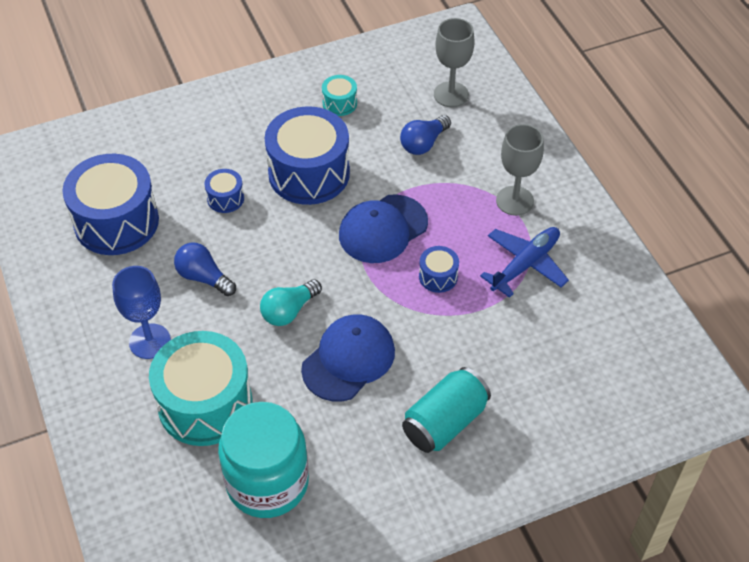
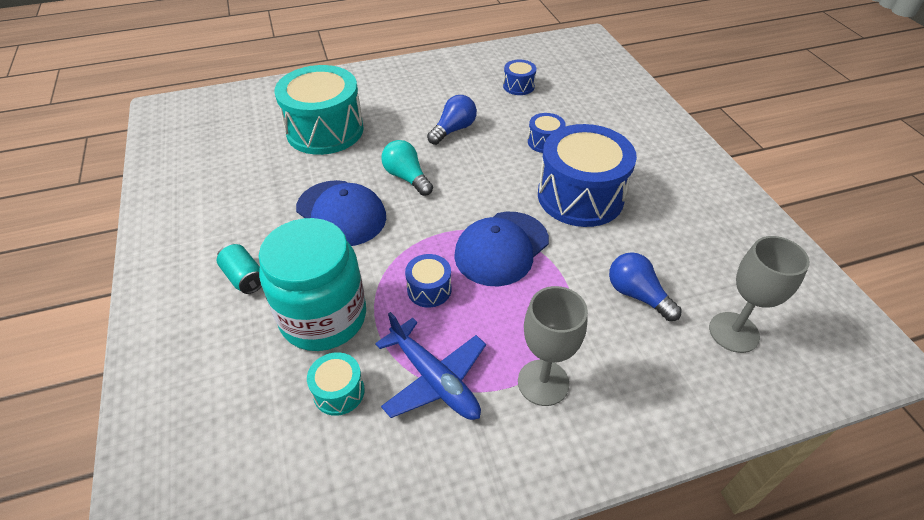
camera: 95 degrees right, 5 degrees down
(116, 222) = (518, 86): blue drum -> blue drum, size x0.45
(149, 341) = (394, 104): blue goblet -> none
(267, 482) = (238, 161): turquoise jar -> turquoise jar (323, 317)
(339, 103) = (691, 224): turquoise drum -> turquoise drum (339, 392)
(383, 229) = (501, 248): blue cap -> blue cap turned 105 degrees counterclockwise
(445, 422) = (244, 277): turquoise can -> turquoise can, size x0.59

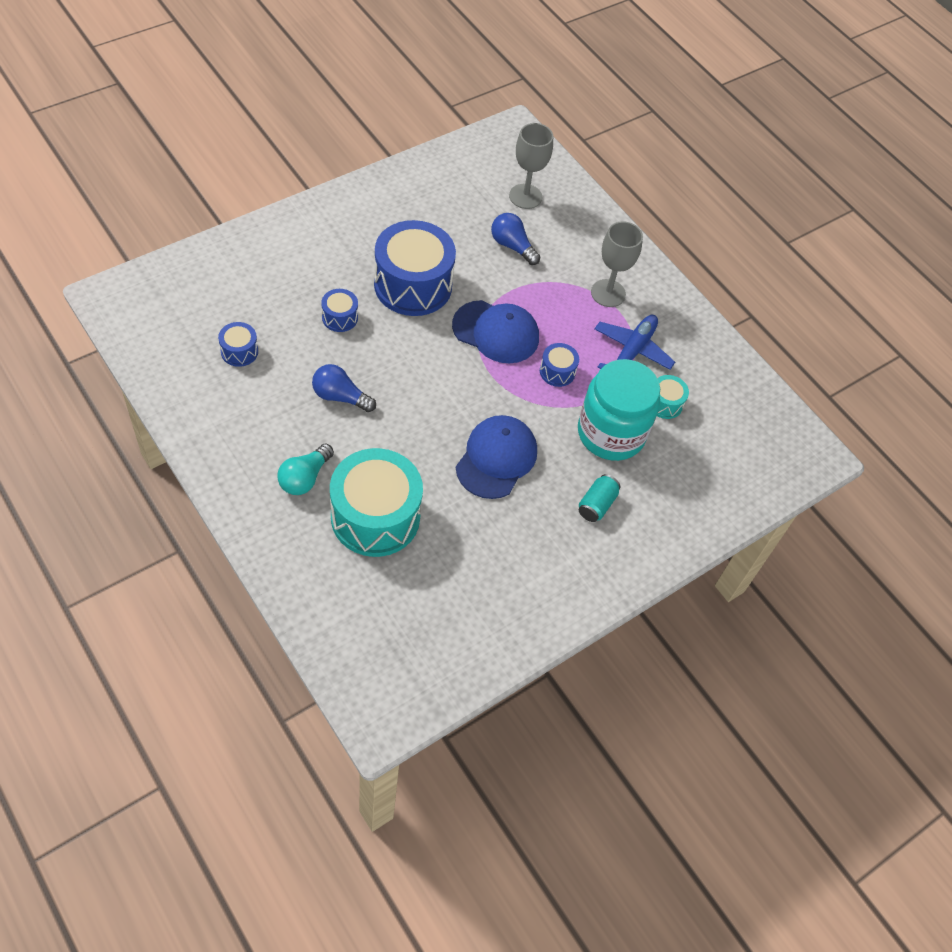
camera: 115 degrees left, 10 degrees up
(407, 177) = (429, 419): turquoise light bulb -> turquoise light bulb (305, 478)
(637, 295) = (512, 246): blue light bulb -> blue light bulb turned 105 degrees clockwise

